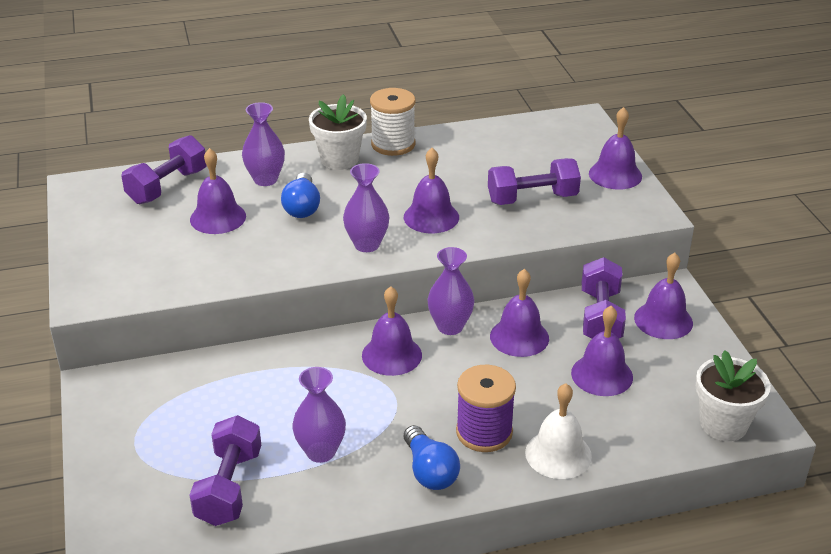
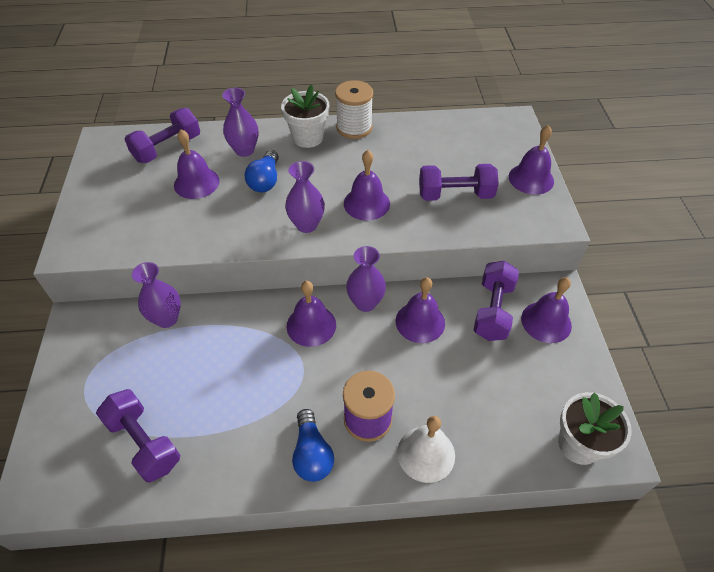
camera: 10 degrees right, 15 degrees up
(229, 487) = (144, 443): purple dumbbell -> purple dumbbell turned 60 degrees counterclockwise
(321, 452) = (228, 417): purple vase -> purple vase (167, 319)
(602, 375) = (481, 372): purple bell -> none

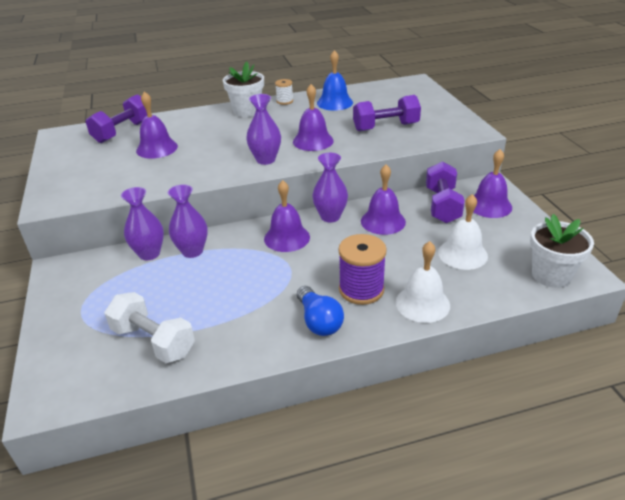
camera: 10 degrees left, 15 degrees down
(144, 443) = (153, 341): purple dumbbell -> white dumbbell
(244, 150) = (193, 125): purple vase -> purple vase (192, 251)
(265, 180) = (219, 139): blue light bulb -> none
(354, 128) = (284, 101): white spool -> white spool, size x0.54
(410, 141) = (335, 102): none -> blue bell
(492, 390) = (462, 254): none -> white bell
(531, 179) = (443, 111): purple bell -> none

